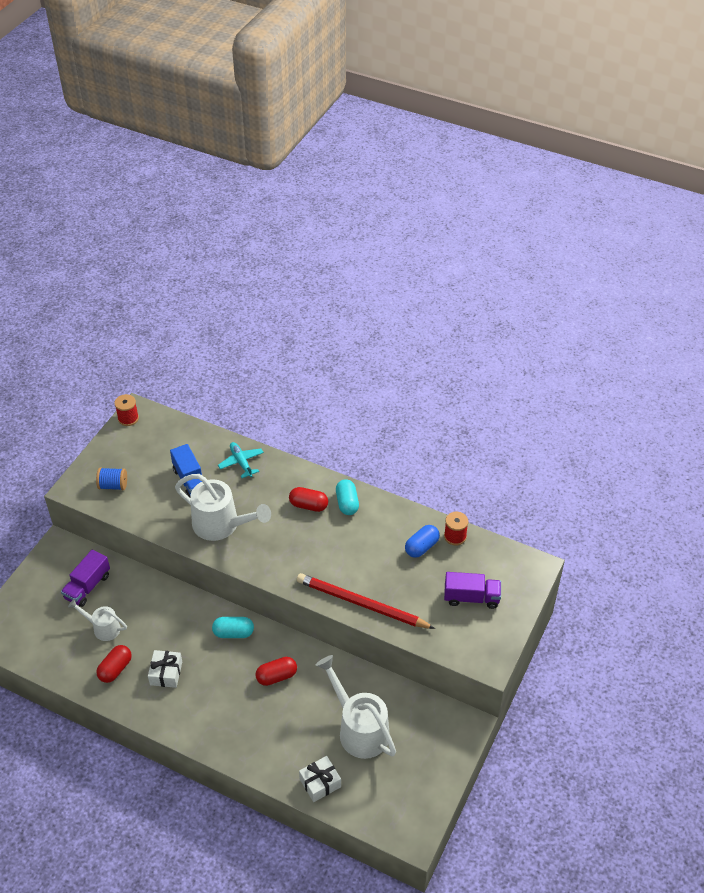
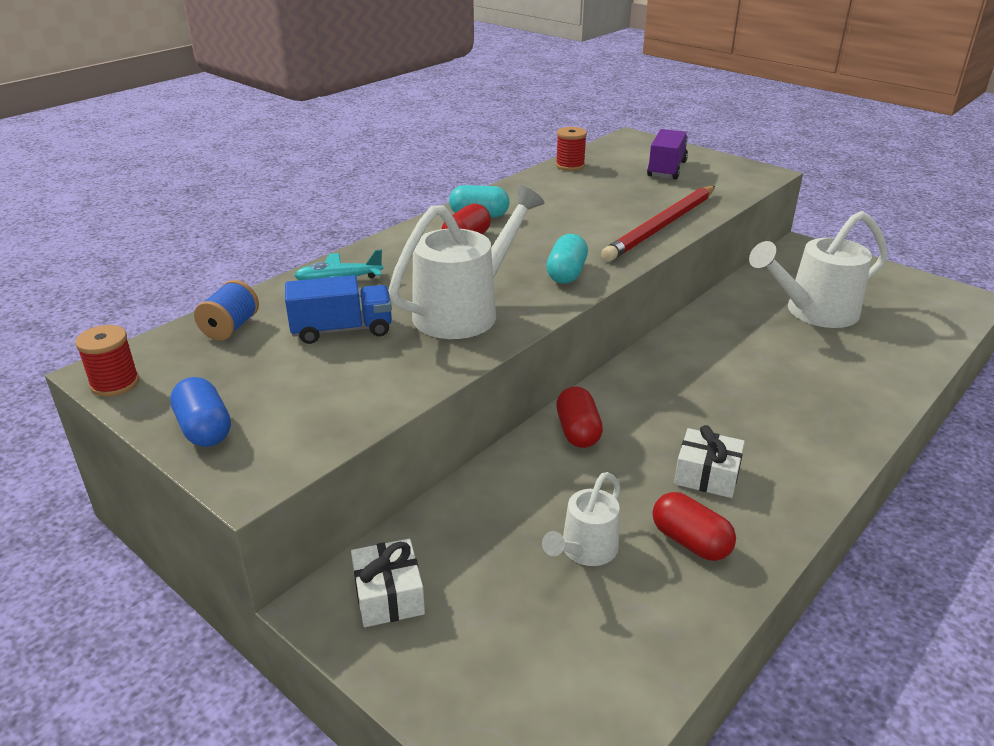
camera: 75 degrees left, 15 degrees down
(87, 586) = (468, 565): purple truck -> none
(113, 485) = (285, 419): blue spool -> blue spool (230, 327)
(233, 633) = (634, 393): turquoise capsule -> turquoise capsule (566, 274)
(276, 676) = (723, 363): red capsule -> red capsule (578, 431)
(320, 783) = (906, 351): white gift -> white gift (389, 595)
(421, 547) = (578, 183): blue capsule -> blue capsule (204, 429)

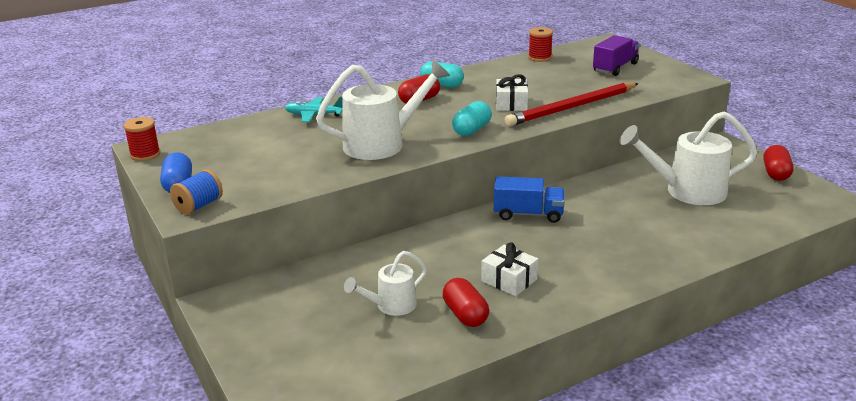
camera: 20 degrees right, 5 degrees down
(230, 327) = (229, 134): blue spool -> blue spool (199, 206)
(342, 330) = (295, 144): blue truck -> blue truck (528, 214)
(389, 595) = (254, 305): white gift -> white gift (511, 104)
(578, 431) = (439, 239): red capsule -> red capsule (776, 173)

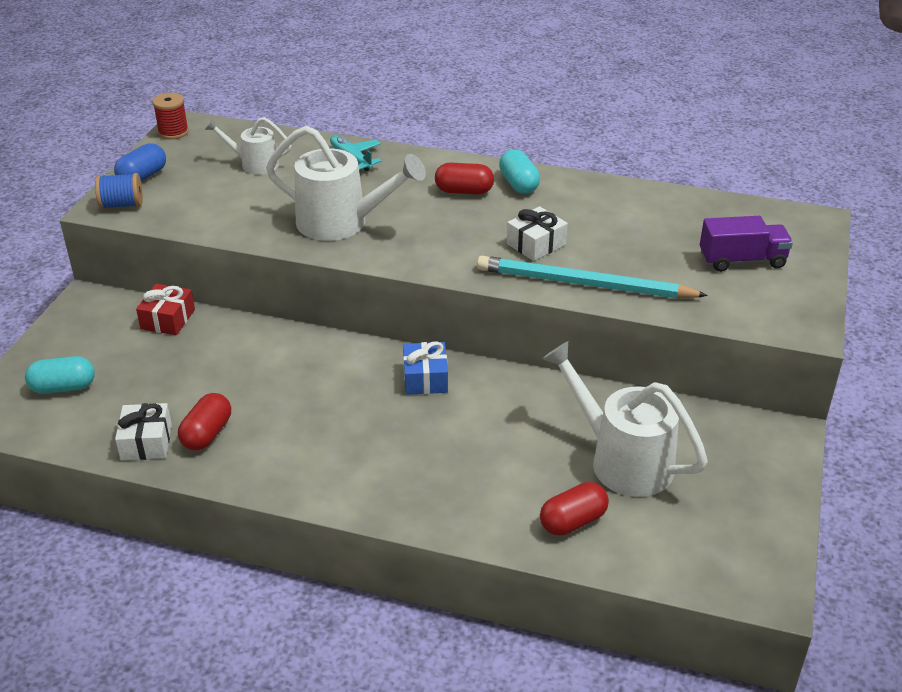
camera: 45 degrees right, 10 degrees up
(305, 278) = (168, 319): none -> red gift
(390, 306) = (175, 386): white watering can -> white watering can (254, 164)
(472, 130) = (440, 253): turquoise capsule -> turquoise capsule (63, 387)
(509, 280) = (291, 429): white gift -> white gift (146, 442)
(528, 214) = (425, 378): blue truck -> blue gift
(539, 57) = (687, 201): red spool -> none
(572, 107) = (585, 284): red pencil -> turquoise pencil
(776, 173) = (768, 510): red capsule -> red capsule (573, 521)

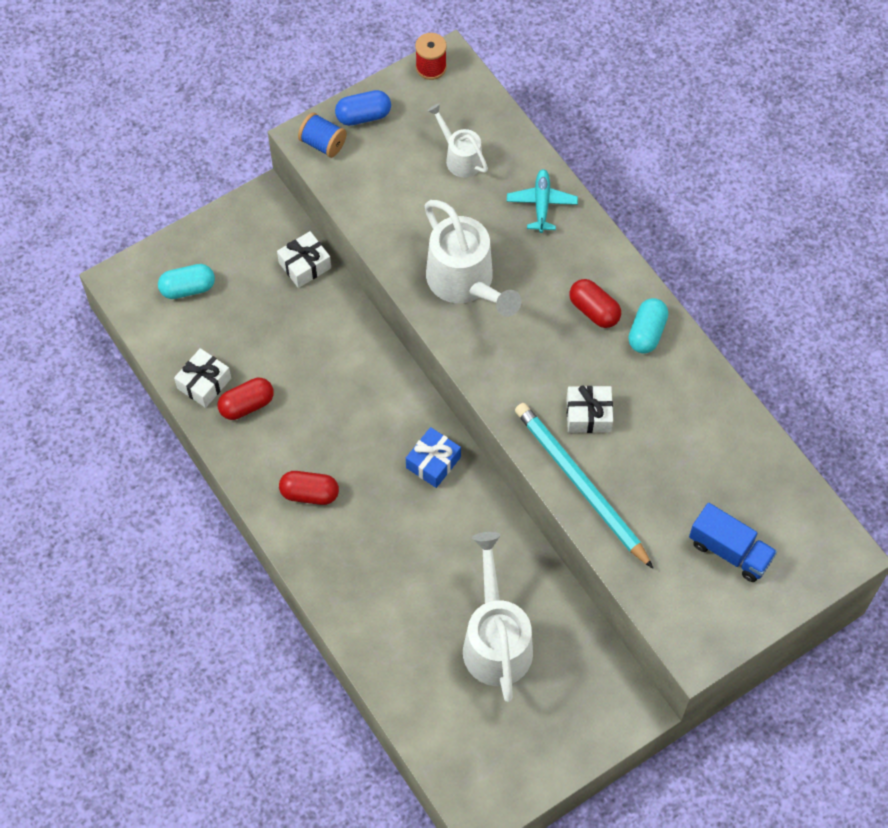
camera: 40 degrees right, 25 degrees up
(63, 387) = (188, 288): turquoise capsule -> turquoise capsule turned 45 degrees counterclockwise
(168, 319) = (305, 265): red gift -> white gift
(573, 521) = (412, 663): red capsule -> red capsule (309, 493)
(742, 260) = (730, 551): purple truck -> blue truck

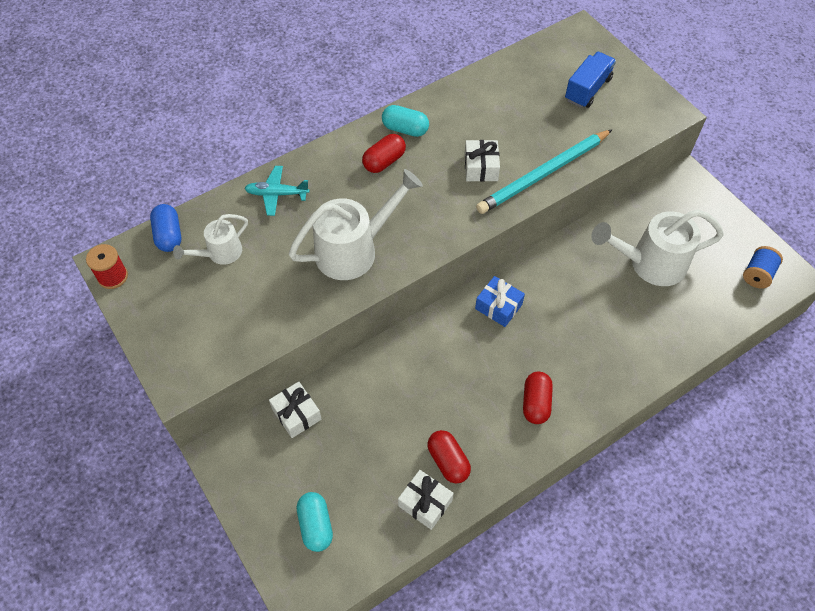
camera: 90 degrees left, 5 degrees down
(323, 143) = (187, 368): blue spool -> blue spool (757, 274)
(363, 116) = (159, 333): blue capsule -> blue capsule (169, 235)

